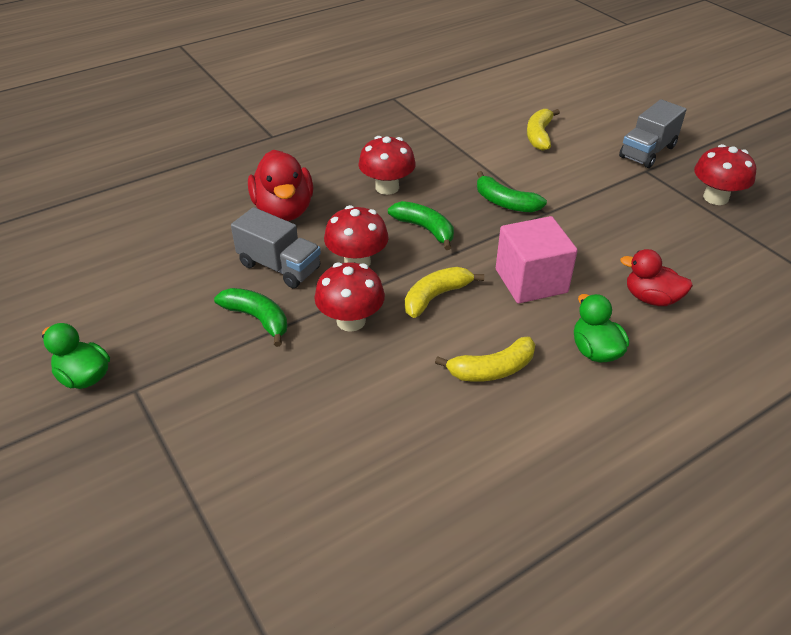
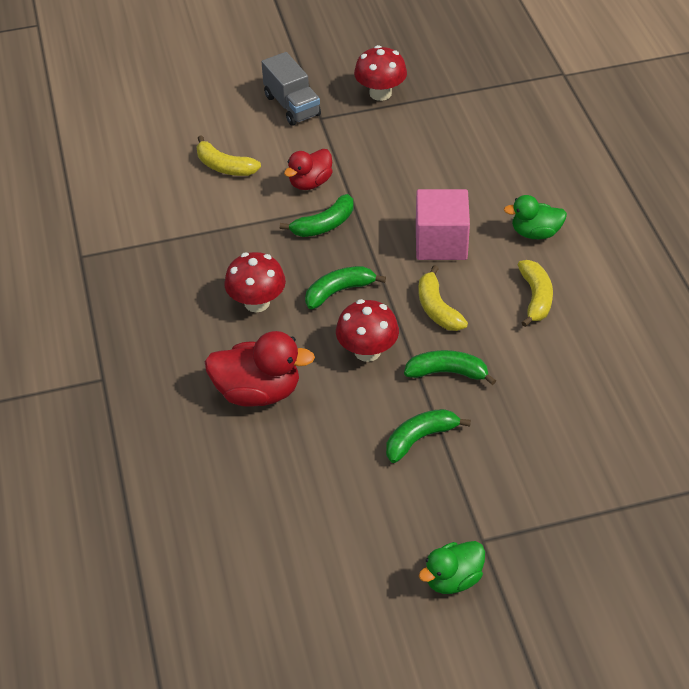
camera: 70 degrees left, 5 degrees up
(279, 266) = (350, 410): grey truck -> none
(351, 321) = (447, 372): red mushroom -> green banana
(651, 298) = (489, 181): red duck -> red duck (310, 182)

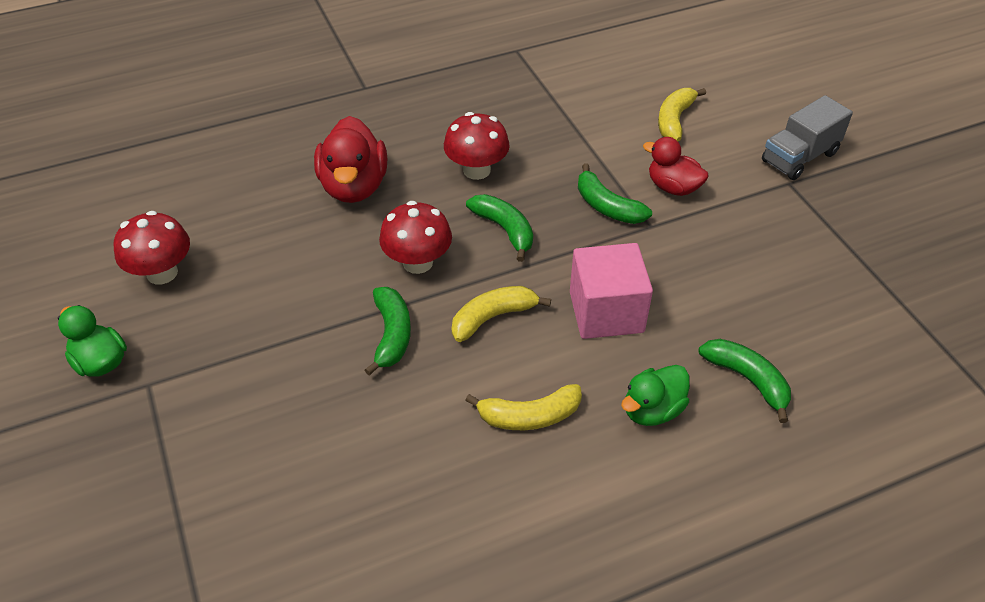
camera: 80 degrees right, 0 degrees up
(380, 93) = (862, 230): red mushroom -> red mushroom (162, 273)
(420, 438) = (292, 318): green banana -> green banana (747, 380)
(535, 233) = (652, 410): green duck -> green duck turned 120 degrees counterclockwise

